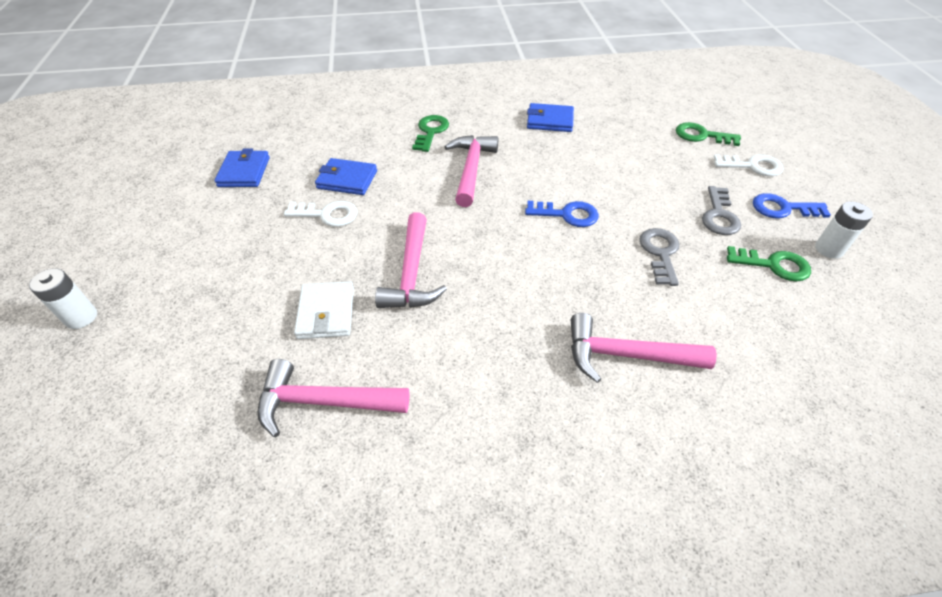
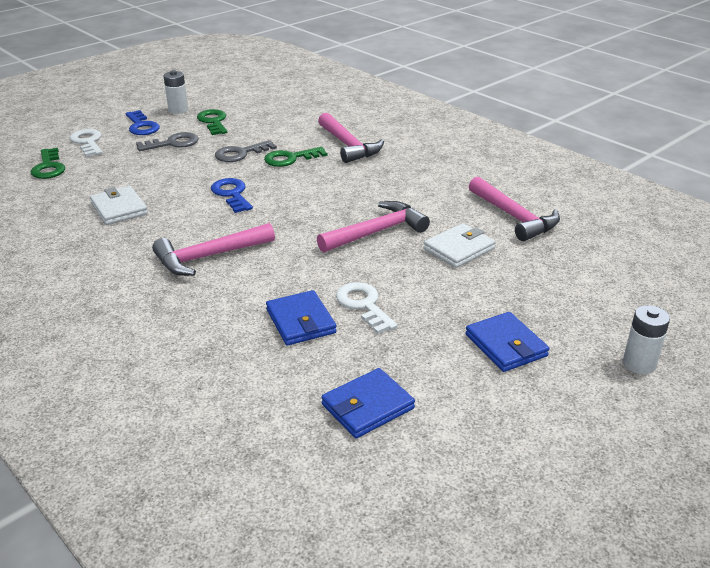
camera: 125 degrees left, 15 degrees down
(430, 132) = (156, 309): green key -> green key (290, 158)
(550, 121) = (73, 244): blue wallet -> blue wallet (506, 345)
(590, 150) = (119, 208): none -> white wallet

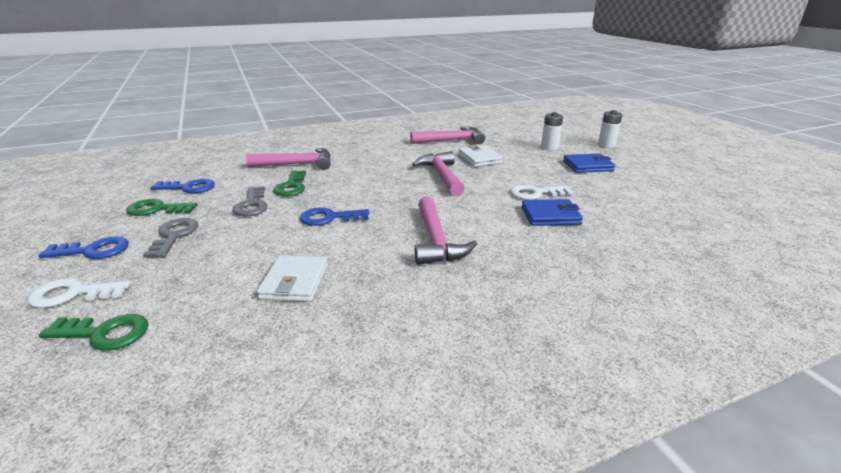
camera: 70 degrees left, 5 degrees down
(119, 208) = (295, 282): white wallet -> white wallet turned 75 degrees counterclockwise
(178, 110) = (89, 224): white battery -> white battery (549, 147)
(260, 118) = (188, 188): none -> blue key
(367, 406) = (649, 209): blue wallet -> none

